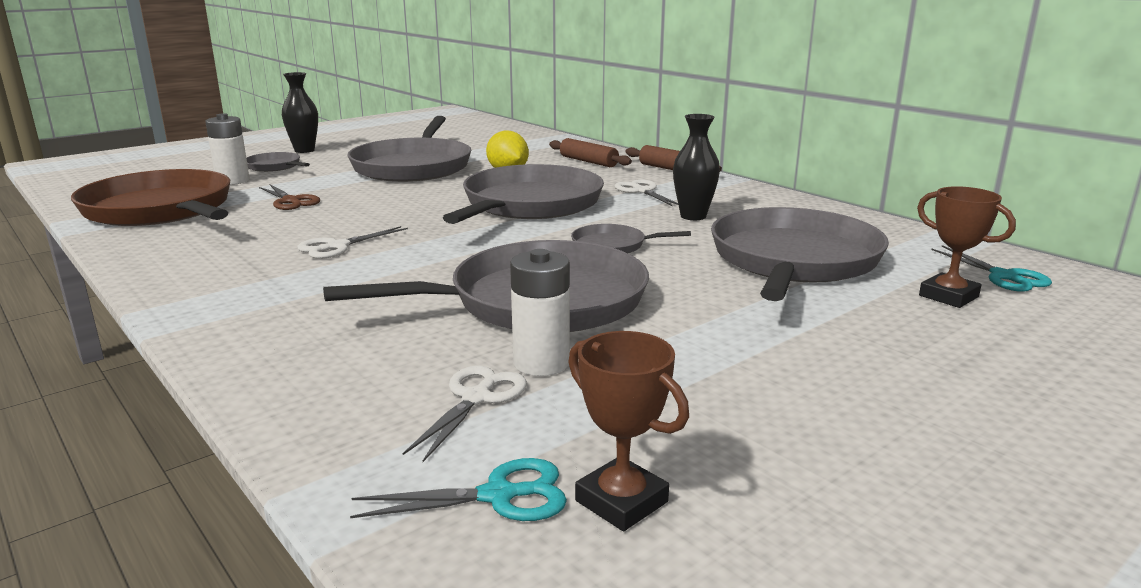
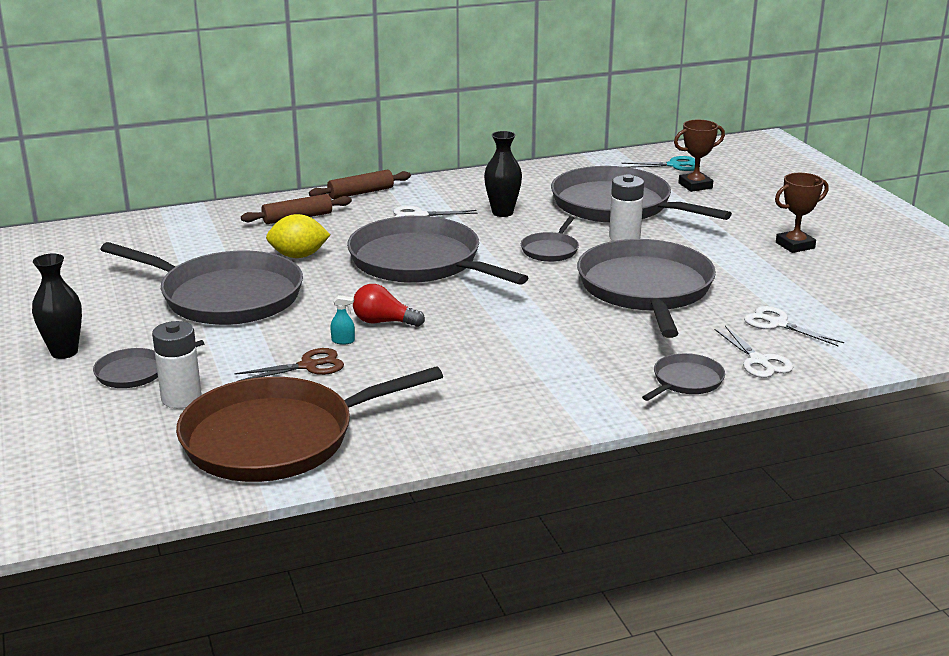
camera: 70 degrees left, 5 degrees up
(269, 349) = (685, 381): none -> grey pan
(337, 246) = (479, 349): white scissors -> white scissors (759, 361)
(342, 204) = (343, 341): none -> turquoise spray bottle
(386, 210) = (383, 322): none -> red light bulb
(498, 496) = (874, 330): turquoise scissors -> none
(541, 363) = (740, 302): white battery -> white battery (624, 237)
(621, 501) = (883, 305): brown trophy -> brown trophy (795, 245)

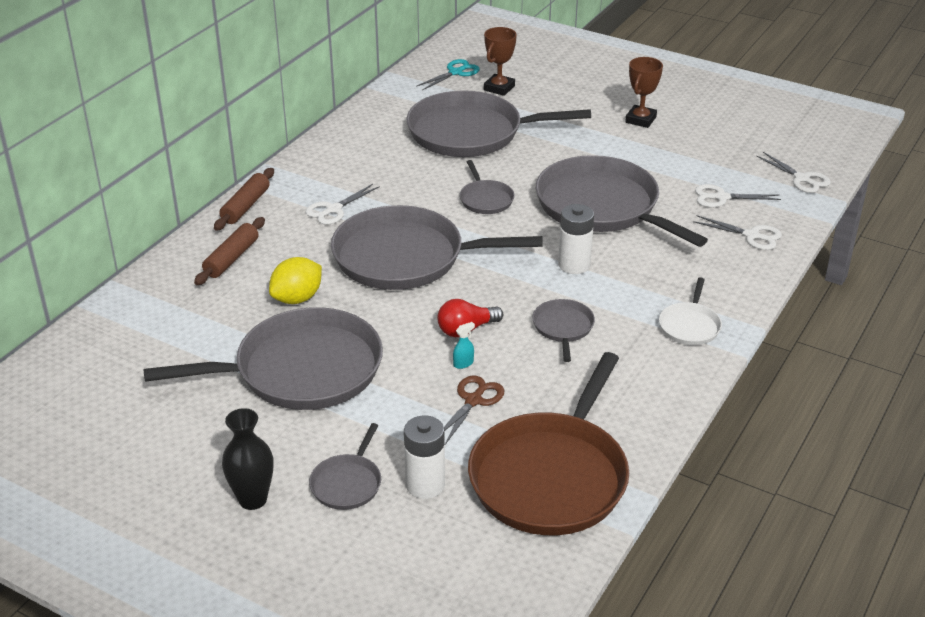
camera: 40 degrees left, 10 degrees up
(502, 212) = (395, 177): black vase -> none
(577, 397) = (690, 326): none -> white pan
(624, 237) = (520, 163): white battery -> white battery (574, 265)
(685, 381) = (733, 276): grey pan -> grey pan (563, 328)
(895, 341) = (802, 179): none -> white scissors

